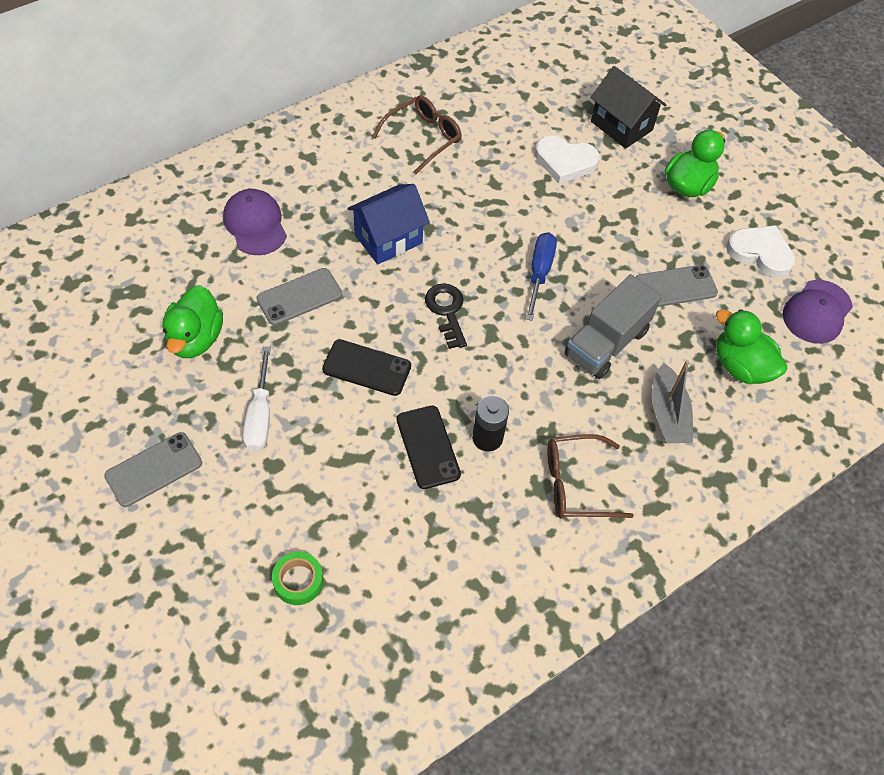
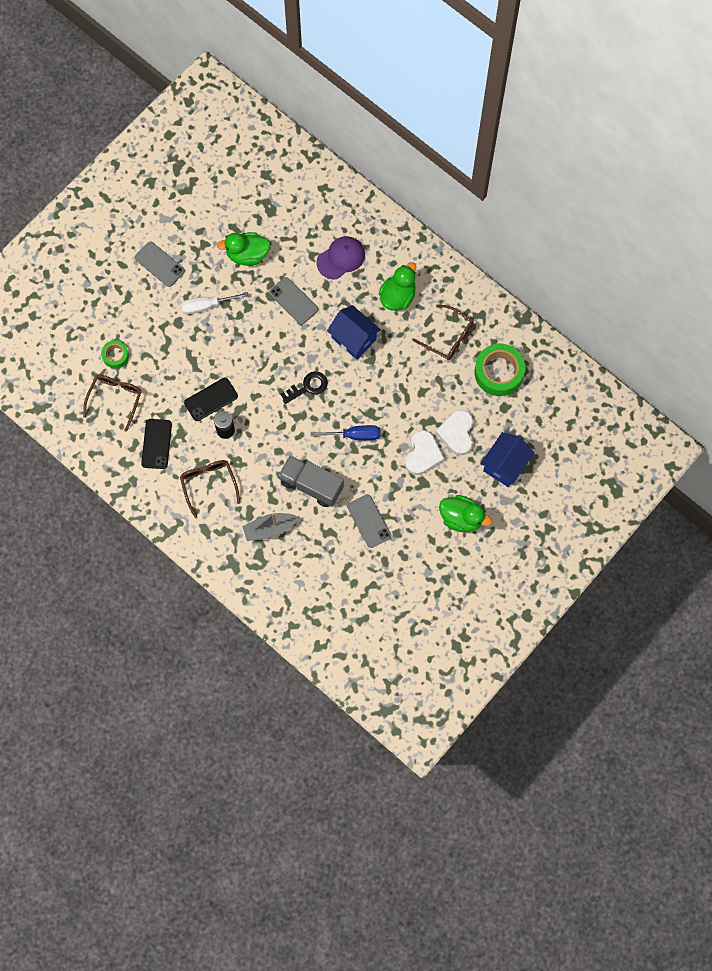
camera: 80 degrees right, 15 degrees up
(366, 368) = (254, 352): black phone -> black phone (156, 444)
(381, 600) = (115, 399): none -> brown glasses
(491, 101) = (499, 372): none -> green tape
(621, 126) = (505, 465): black house -> blue house
(741, 366) = (317, 568): green duck -> green duck (398, 296)
(760, 253) = (415, 573): white heart -> white heart (423, 454)
(817, 312) = (375, 613): purple cap -> none

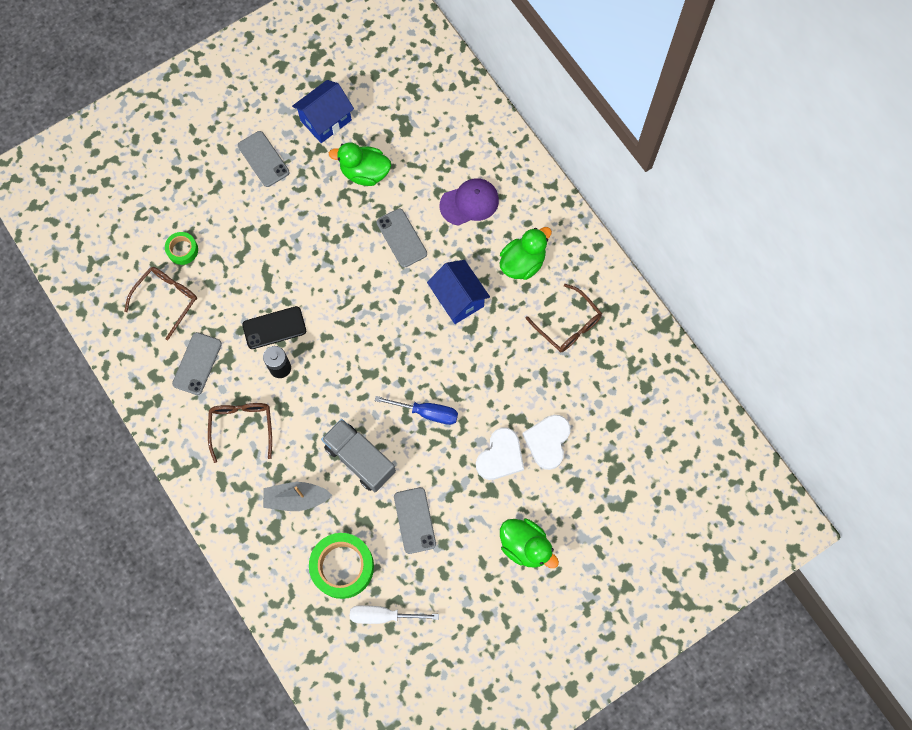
camera: 15 degrees right, 0 degrees up
(156, 444) = (197, 363): black phone -> grey phone
(207, 306) = (302, 219): white screwdriver -> white screwdriver (383, 615)
(308, 387) = (389, 342): black key -> none
(499, 372) = (616, 382): green tape -> green tape (342, 567)
(505, 465) = (594, 495): blue house -> blue house (326, 120)

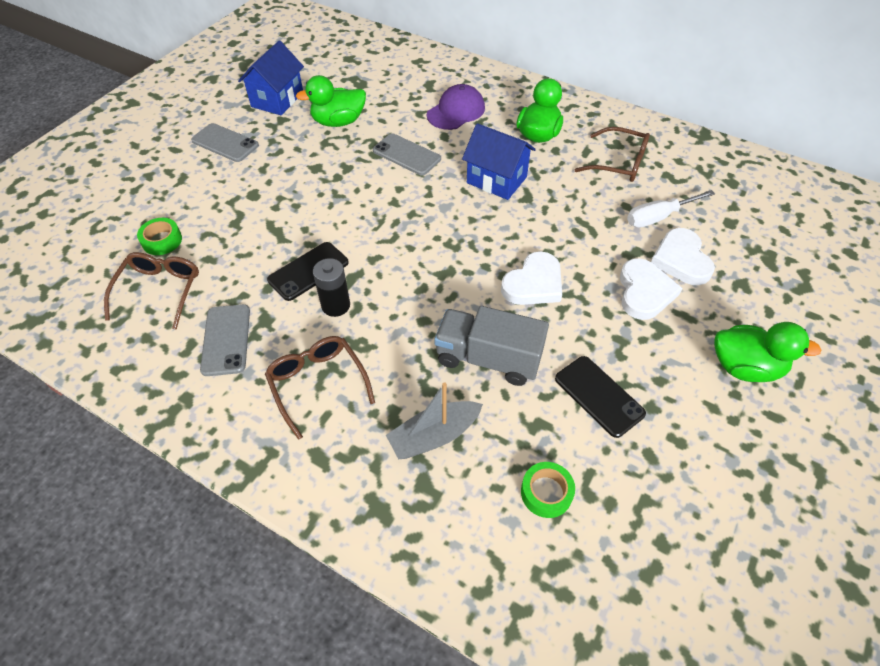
camera: 25 degrees left, 20 degrees down
(342, 567) = (546, 493): green tape -> green tape, size x0.53
(383, 615) = (642, 531): white screwdriver -> white screwdriver (659, 217)
(414, 520) = (599, 396): grey phone -> black phone
(426, 412) = (534, 283): blue screwdriver -> white heart

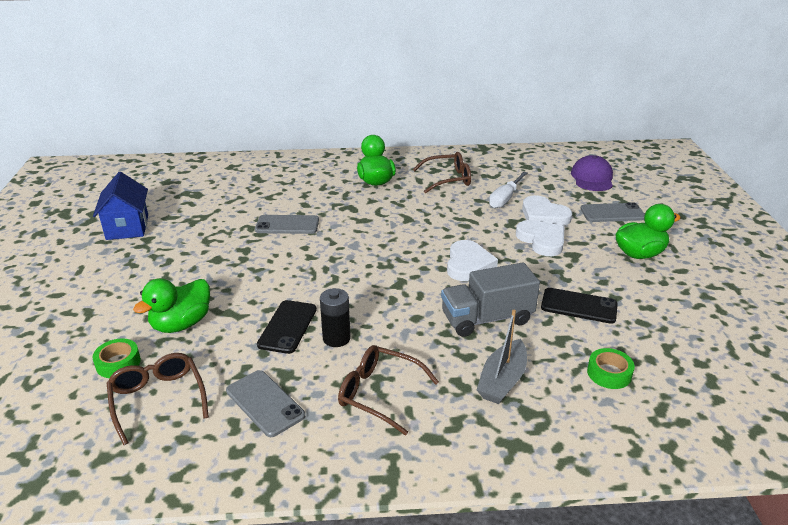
camera: 35 degrees left, 20 degrees down
(225, 143) = (107, 272): grey phone -> grey phone (612, 213)
(338, 122) = (204, 224): green duck -> green duck (181, 324)
(456, 111) = (297, 187): purple cap -> purple cap (592, 178)
(496, 180) = (375, 216): blue house -> none

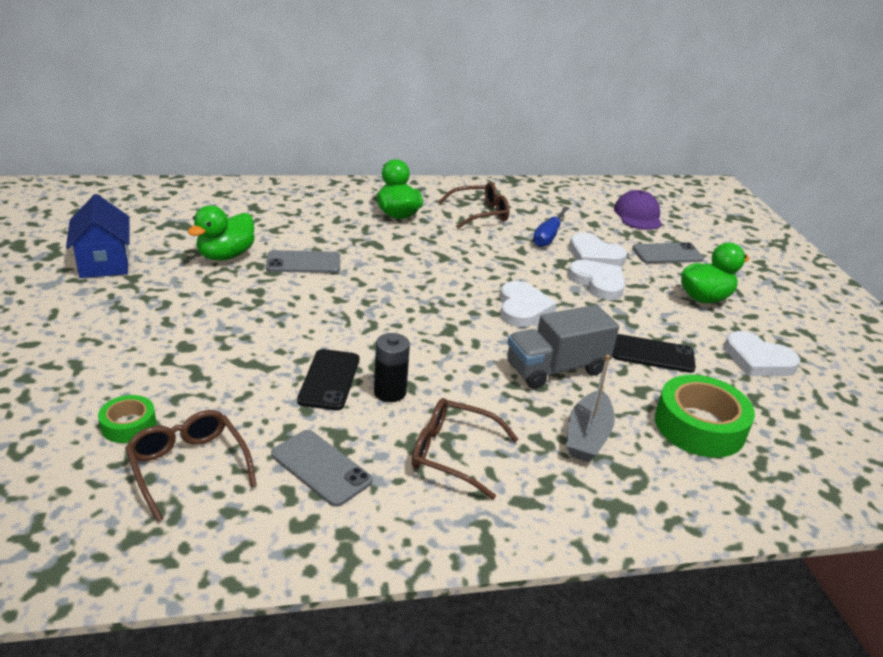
camera: 10 degrees left, 0 degrees up
(181, 324) = (198, 378): green duck -> green duck (225, 255)
(505, 198) = (548, 236): white screwdriver -> blue screwdriver
(609, 373) = (699, 426): green tape -> green tape, size x1.87
(679, 312) = (758, 359): none -> white heart

